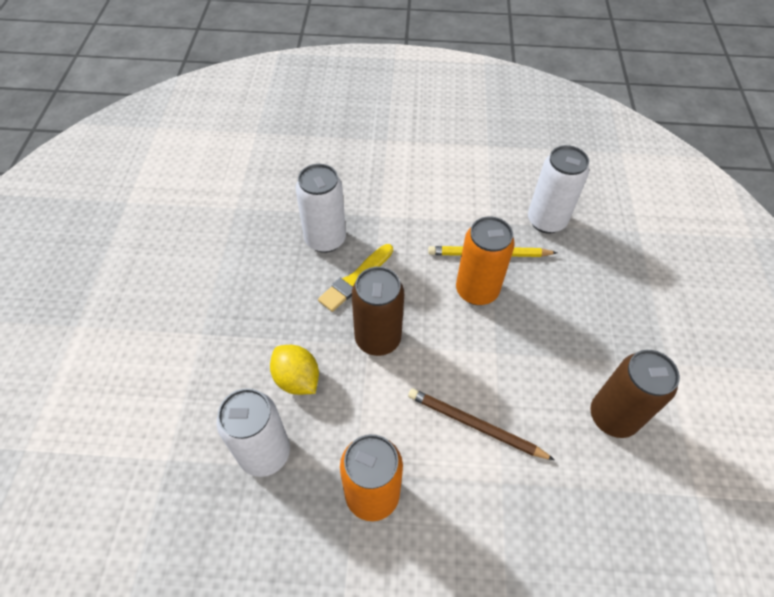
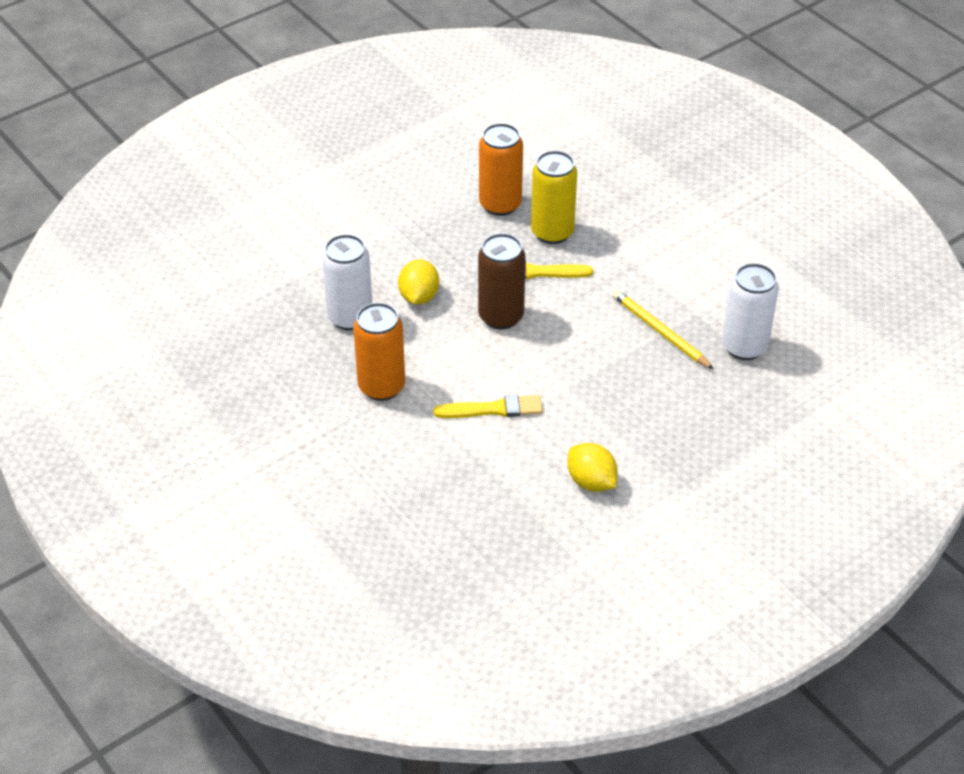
camera: 50 degrees right, 10 degrees down
(325, 239) = (552, 232): white can -> yellow can
(475, 425) = (493, 409): brown pencil -> yellow brush
(476, 290) = (613, 345): orange can -> orange can (500, 204)
(612, 416) = (591, 482): brown can -> yellow lemon

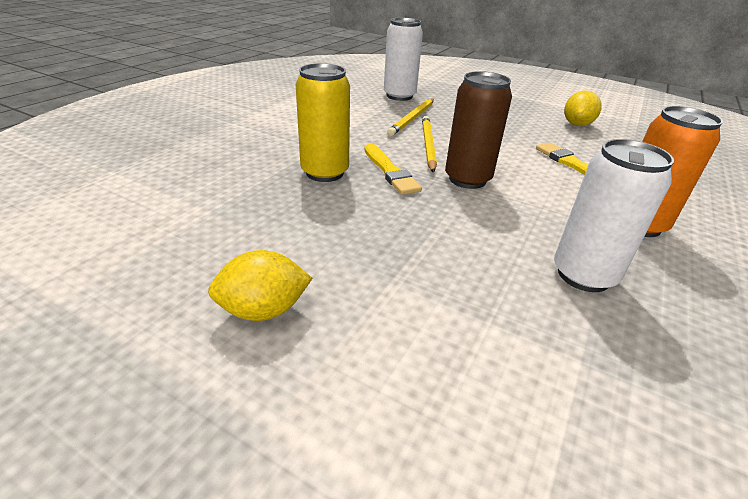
camera: 115 degrees left, 10 degrees down
(419, 297) = (493, 231): yellow lemon -> yellow lemon (264, 310)
(500, 204) = (294, 209): orange can -> none
(582, 317) = (428, 145): none -> yellow pencil

